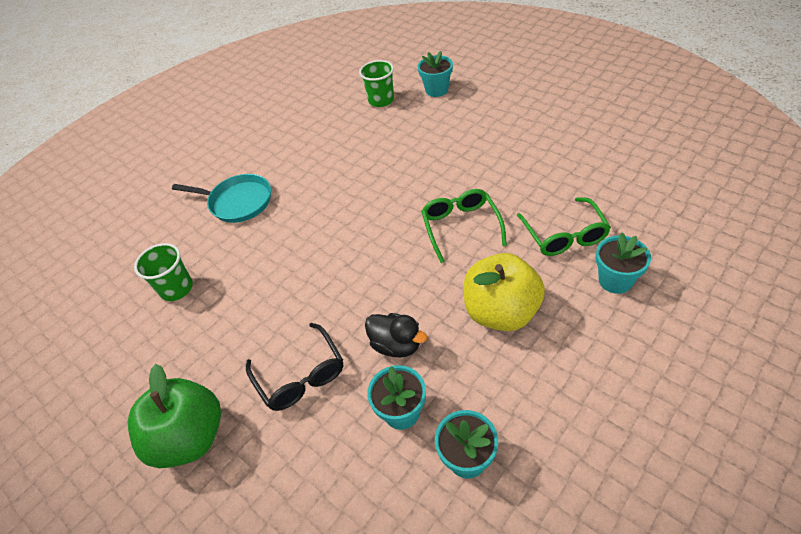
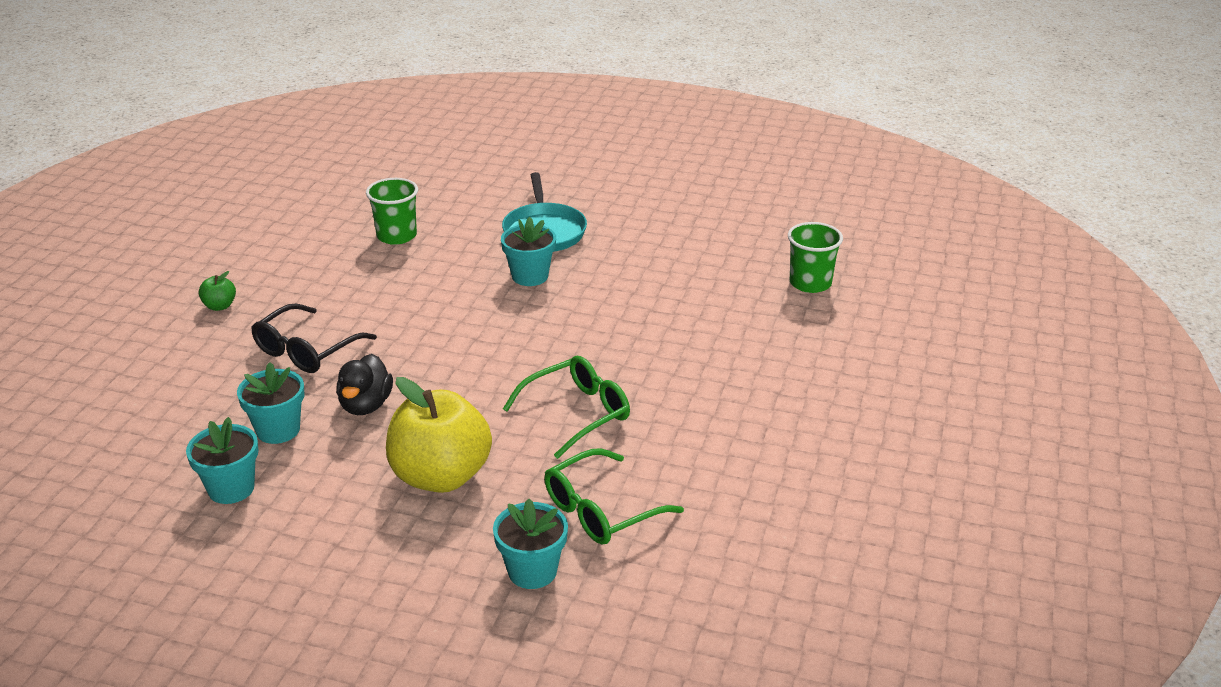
camera: 60 degrees right, 15 degrees down
(190, 437) = (220, 306): green apple -> green apple, size x0.41
(436, 90) = (869, 327): turquoise flower pot -> turquoise flower pot (530, 276)

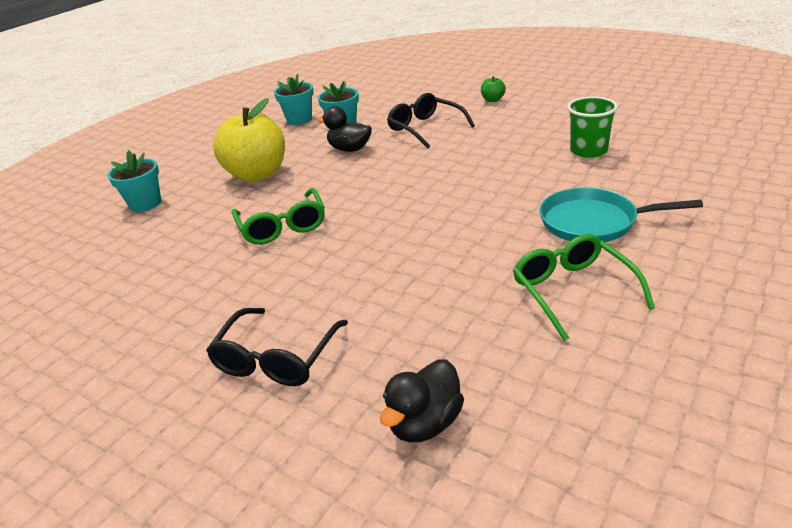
camera: 110 degrees right, 0 degrees up
(530, 276) = (502, 212): turquoise flower pot -> none
(601, 510) = (170, 230): green glasses -> green glasses (573, 291)
(783, 360) = (276, 358): none -> black glasses
(810, 283) = (425, 423): green cup -> black duck

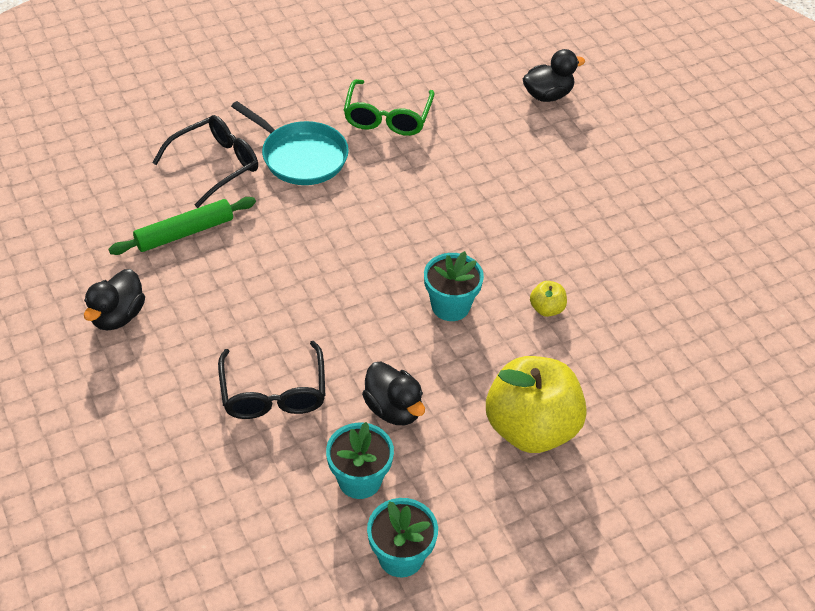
camera: 155 degrees left, 15 degrees up
(145, 203) = (686, 455): turquoise flower pot -> turquoise flower pot (450, 306)
(276, 358) = (612, 174): black glasses -> black glasses (215, 165)
(282, 226) = (546, 309): green glasses -> yellow apple
(493, 100) = (132, 402): green apple -> none
(555, 113) = (118, 316): none -> black duck
(588, 151) = (185, 233): green cup -> green rolling pin

